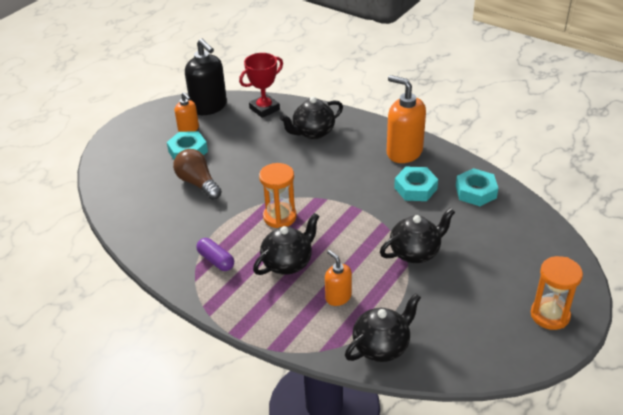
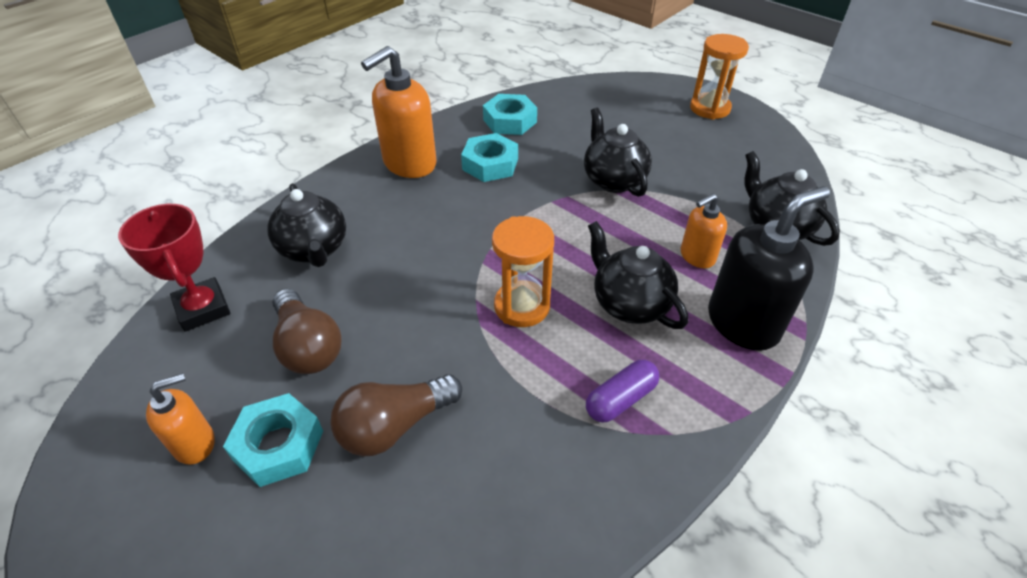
camera: 85 degrees left, 5 degrees up
(209, 107) = (132, 402): black soap dispenser -> black soap dispenser (743, 323)
(243, 146) = (308, 346): none -> brown light bulb

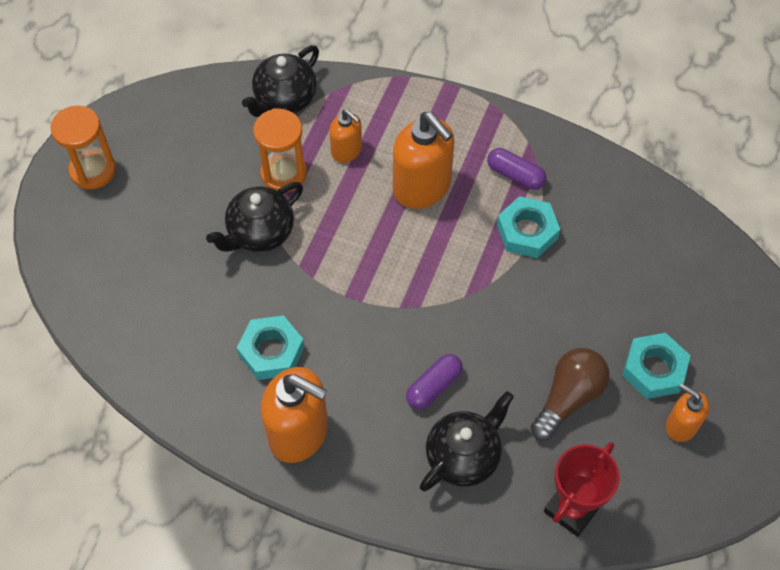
camera: 110 degrees left, 15 degrees up
(394, 249) = (434, 386): none -> purple capsule
(394, 426) = (603, 303): brown light bulb -> none
(510, 121) = (179, 360): turquoise nut -> turquoise nut (527, 231)
(522, 306) = (458, 260): orange hourglass -> orange hourglass (284, 173)
(629, 304) = (422, 187): black teapot -> orange soap dispenser
(743, 323) = (410, 113): black soap dispenser -> none

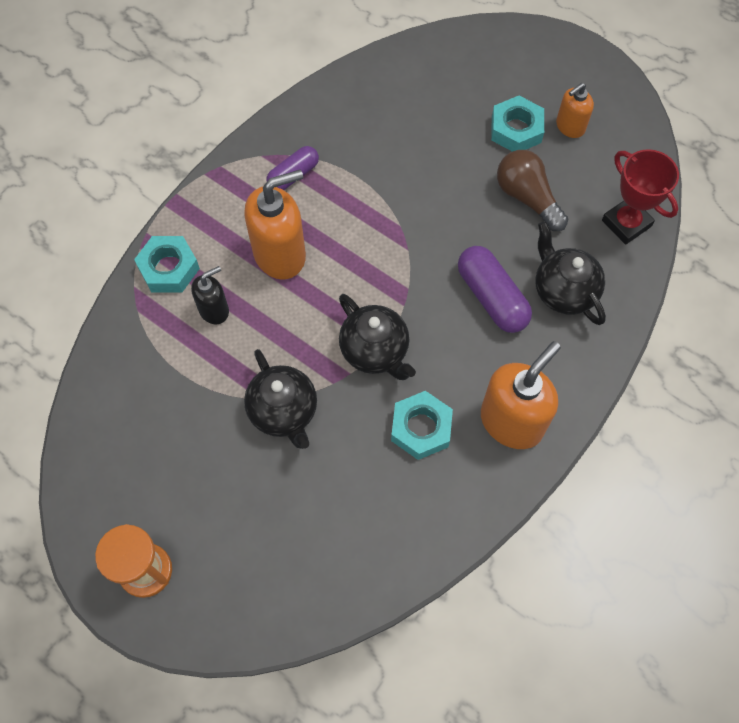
camera: 75 degrees left, 5 degrees up
(284, 99) = (128, 354): black teapot -> black teapot (375, 351)
(284, 173) = (220, 374): orange hourglass -> none
(347, 151) = (214, 310): orange soap dispenser -> black soap dispenser
(434, 386) = (491, 297): purple capsule -> purple capsule, size x1.54
(527, 231) = (356, 183): turquoise nut -> turquoise nut (169, 268)

